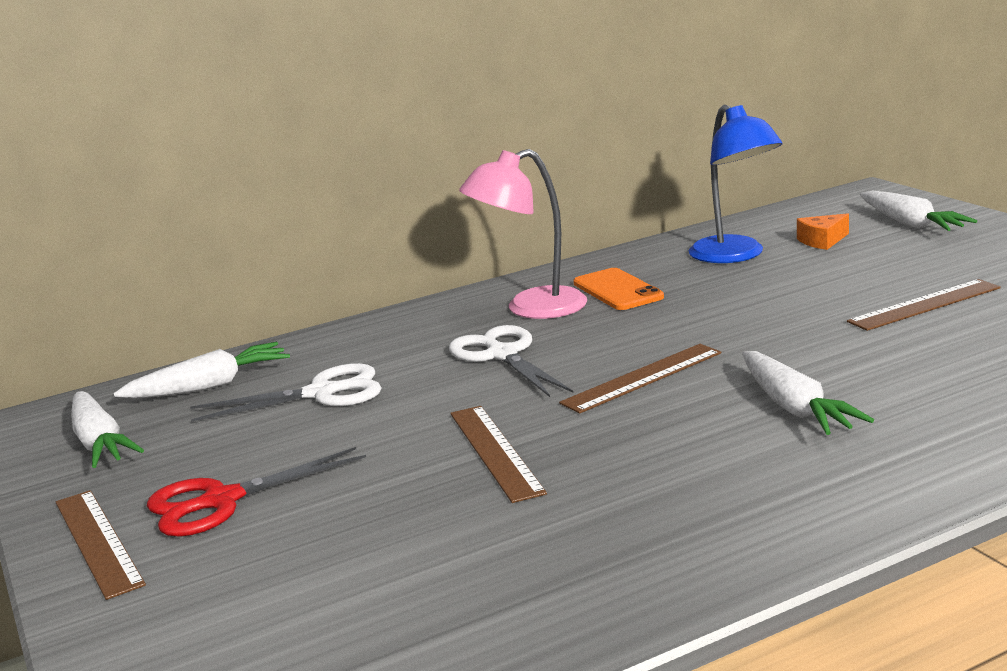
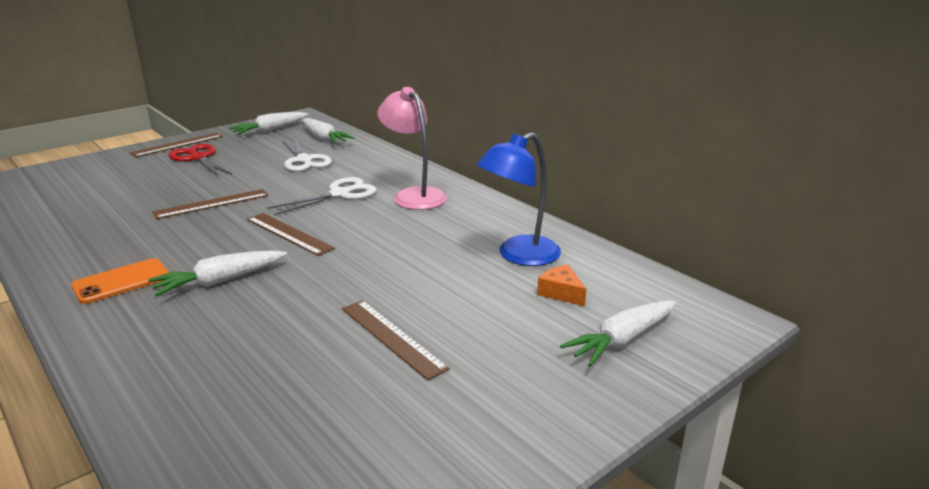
camera: 75 degrees right, 5 degrees up
(617, 290) = (444, 218): orange phone -> orange phone (121, 281)

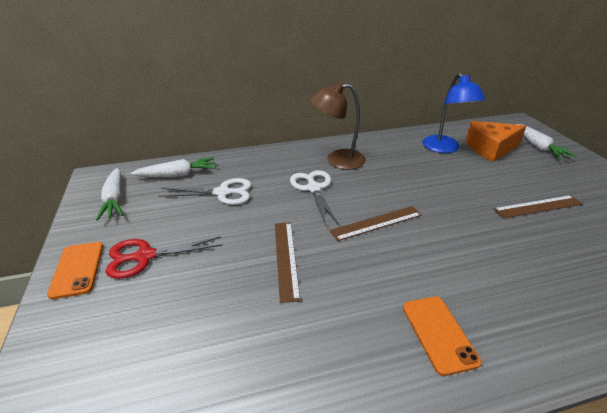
camera: 65 degrees left, 10 degrees up
(177, 145) = (77, 269): brown ruler -> orange phone
(220, 281) = (451, 269): white carrot -> none
(414, 195) = (337, 160): pink lamp -> brown lamp
(561, 293) = (490, 148): orange cheese -> orange cheese, size x2.01

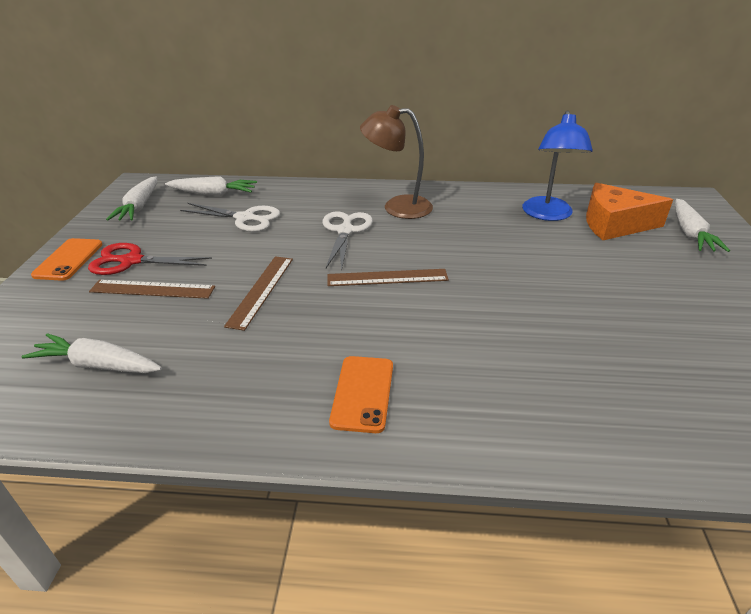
camera: 20 degrees right, 0 degrees up
(187, 378) = (98, 365): none -> white carrot
(538, 206) = (615, 300): brown ruler -> brown ruler (152, 289)

